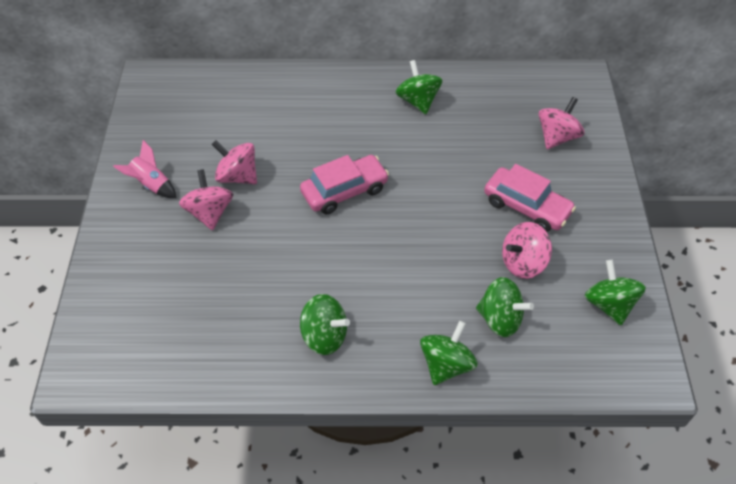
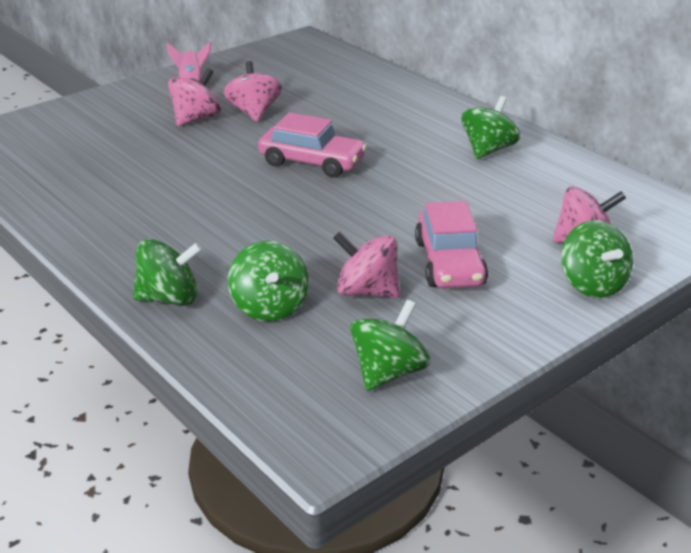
camera: 50 degrees right, 20 degrees down
(324, 336) = (126, 221): green spinning top -> green spinning top (592, 284)

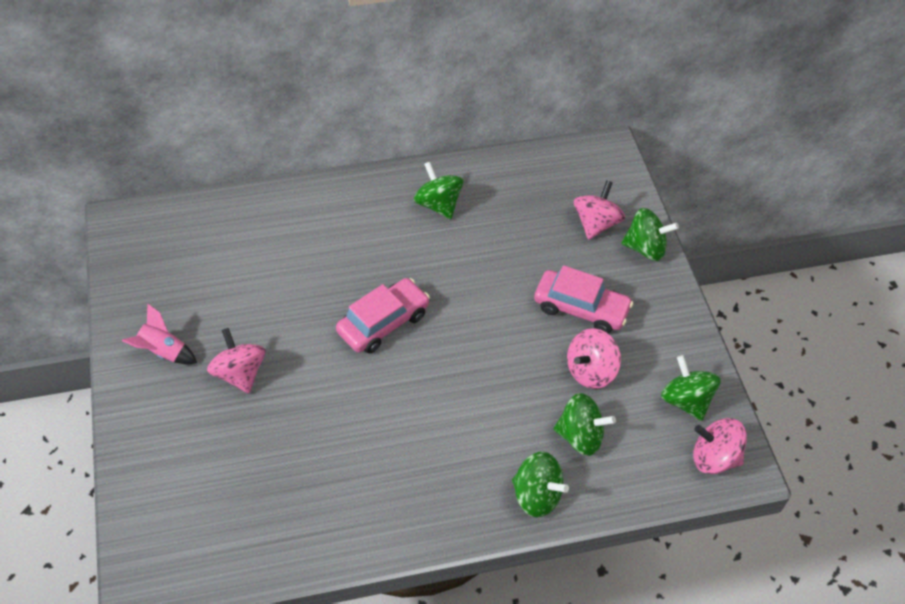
camera: 65 degrees left, 20 degrees up
(169, 298) = (536, 495): green spinning top -> green spinning top turned 105 degrees clockwise
(254, 113) = (259, 325): pink spinning top -> pink spinning top (714, 458)

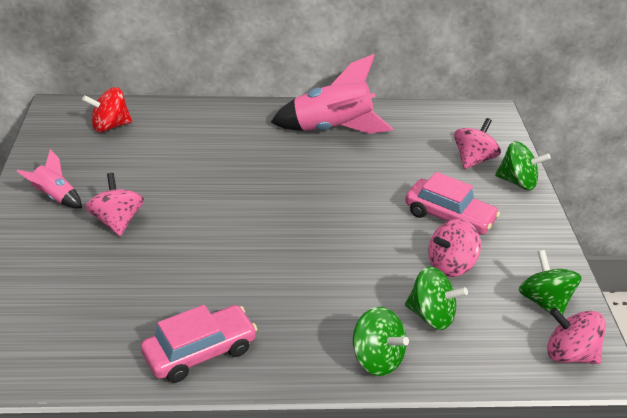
camera: 10 degrees right, 15 degrees down
(190, 239) = (110, 126): none -> red spinning top
(383, 323) = (260, 203): pink car -> pink car (200, 352)
(438, 204) = (332, 130): green spinning top -> pink rocket

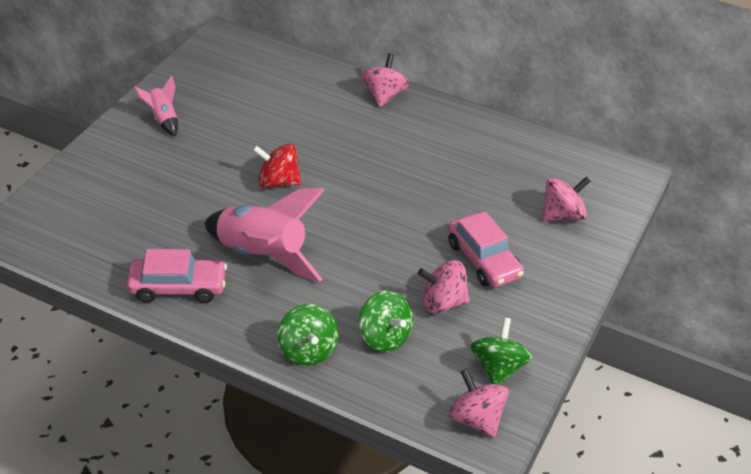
camera: 30 degrees right, 5 degrees up
(110, 126) = (252, 68): red spinning top -> red spinning top (278, 182)
(117, 221) = (195, 158): pink spinning top -> pink spinning top (384, 95)
(332, 130) = (449, 137): pink rocket -> pink rocket (263, 256)
(517, 182) = (586, 253): green spinning top -> none

